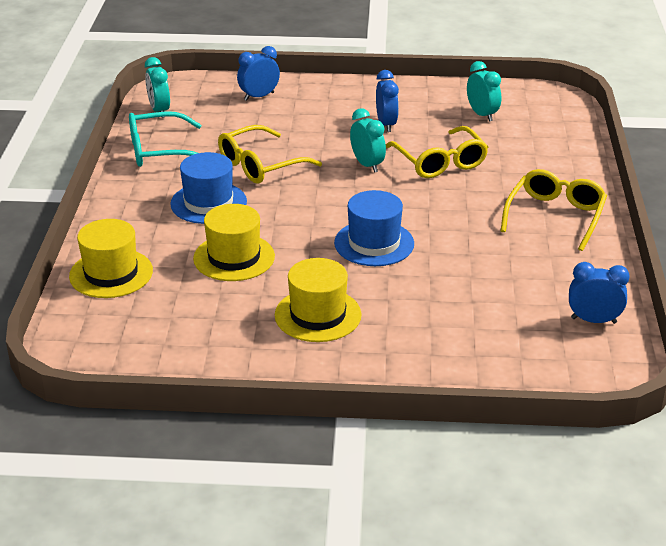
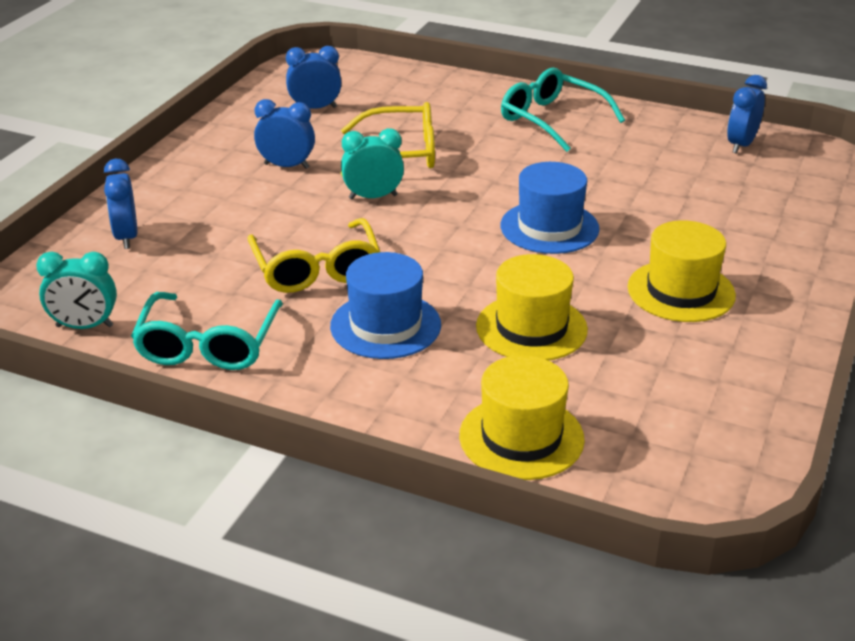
camera: 70 degrees left, 0 degrees up
(482, 115) = (315, 108): turquoise clock -> blue clock
(555, 216) = (552, 120): yellow glasses -> turquoise glasses

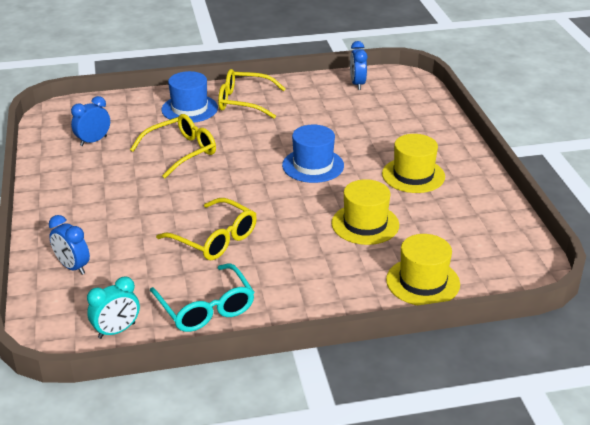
camera: 35 degrees left, 0 degrees up
(286, 166) = (120, 184): blue clock -> none
(373, 197) = (196, 184): turquoise clock -> none
(385, 325) = (290, 254): blue hat -> blue hat (189, 109)
(552, 120) = (244, 102): turquoise glasses -> yellow glasses

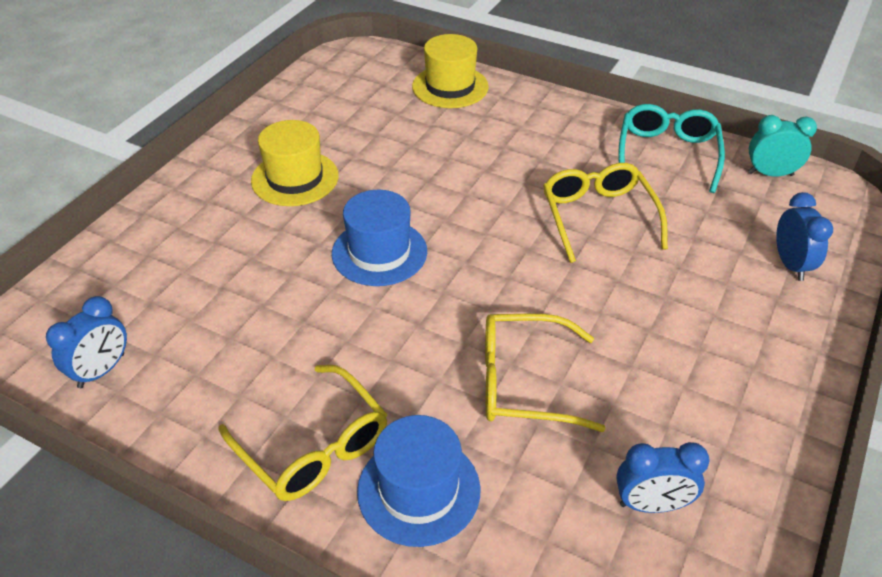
camera: 140 degrees left, 10 degrees up
(365, 224) = (425, 154): yellow hat -> none

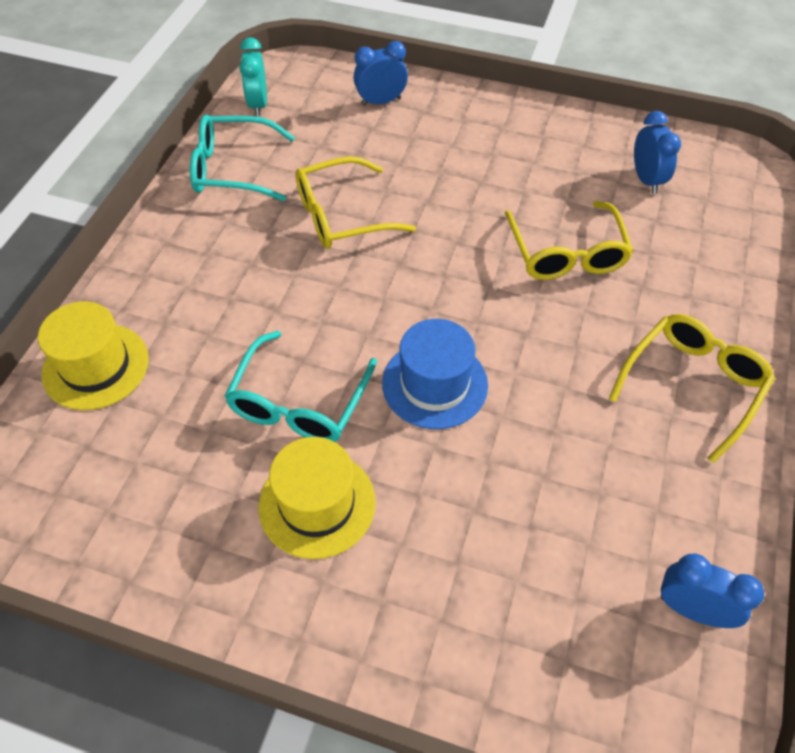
camera: 100 degrees left, 10 degrees up
(387, 176) = (299, 402): none -> turquoise glasses
(418, 490) = (698, 306): blue hat -> none

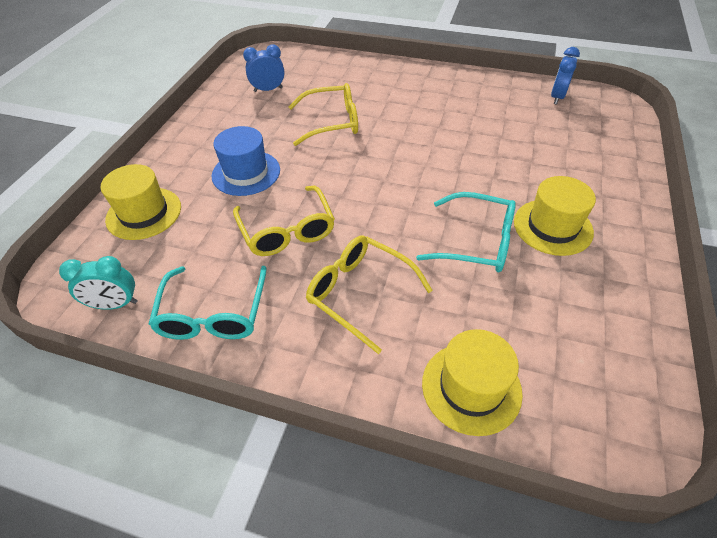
camera: 90 degrees left, 5 degrees down
(381, 102) = (144, 213): blue clock -> yellow hat
(434, 384) = (447, 177): blue hat -> blue hat (246, 173)
(692, 385) = (428, 87): yellow glasses -> yellow glasses (360, 293)

